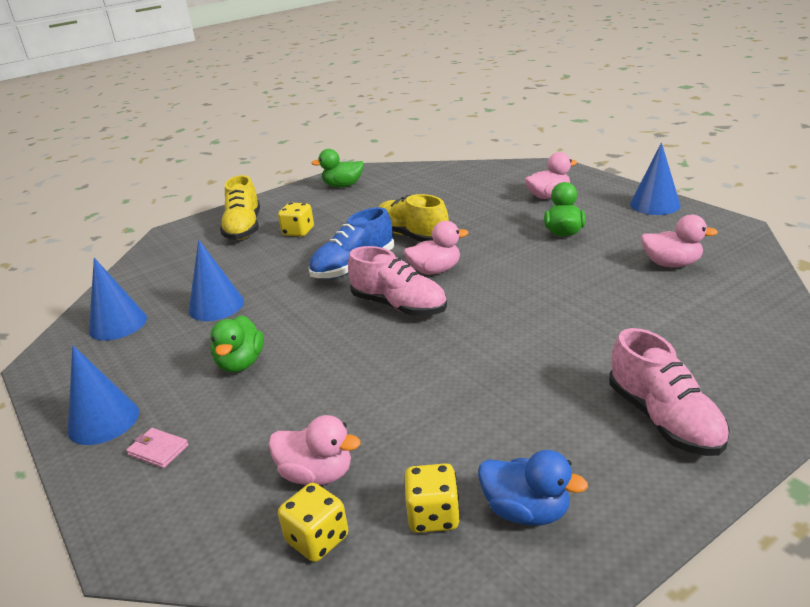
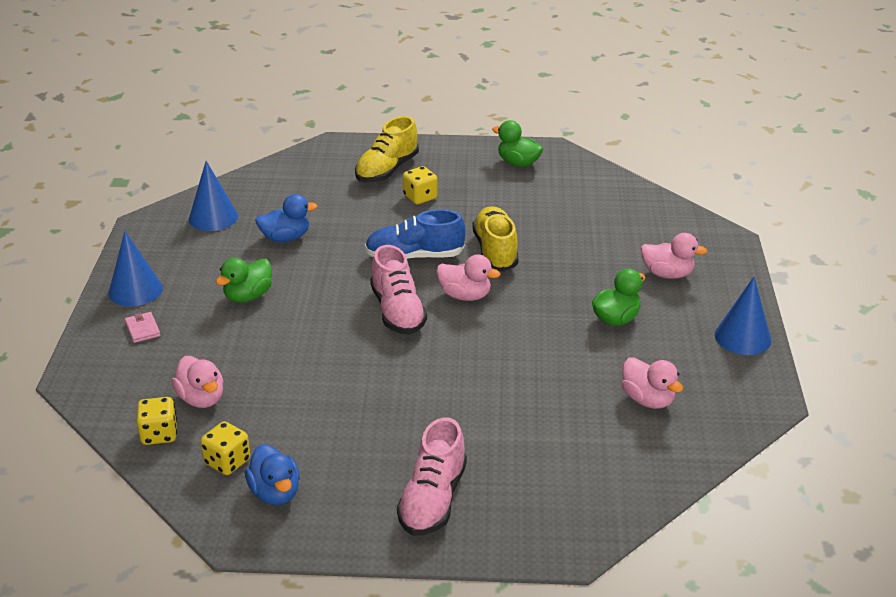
camera: 35 degrees right, 5 degrees up
(216, 306) = (285, 238): blue cone -> blue duck

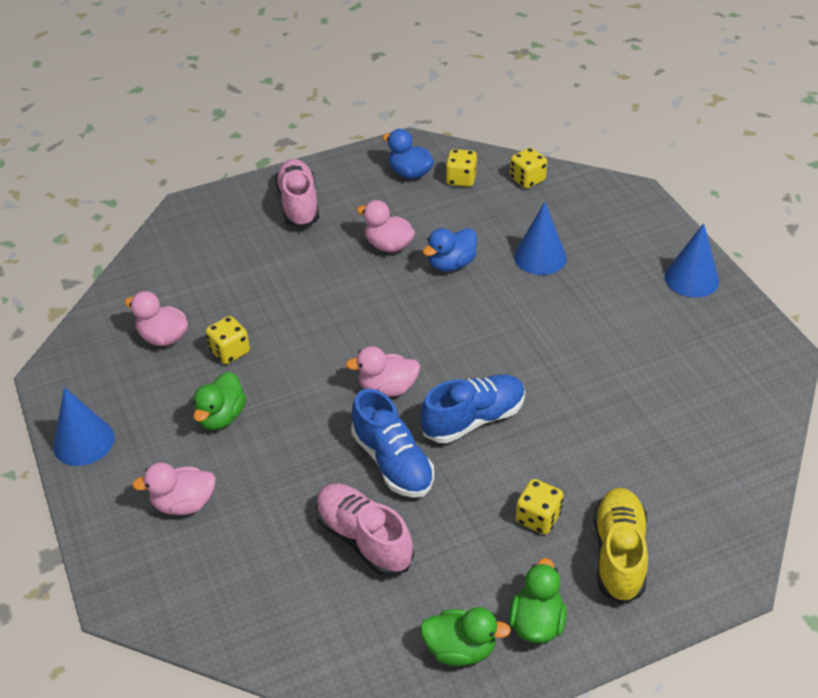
camera: 155 degrees right, 10 degrees up
(143, 329) = (638, 247): pink wallet -> none
(201, 399) = (526, 212): pink duck -> pink duck (388, 245)
(213, 217) = (729, 389): blue cone -> blue cone (540, 257)
(248, 296) = (588, 310): green duck -> green duck (536, 623)
(285, 238) = (626, 392): blue duck -> blue duck (451, 264)
(397, 312) = (438, 345): pink shoe -> pink shoe (363, 539)
(495, 251) = (393, 462): yellow shoe -> blue shoe
(587, 366) = (230, 351): none -> yellow dice

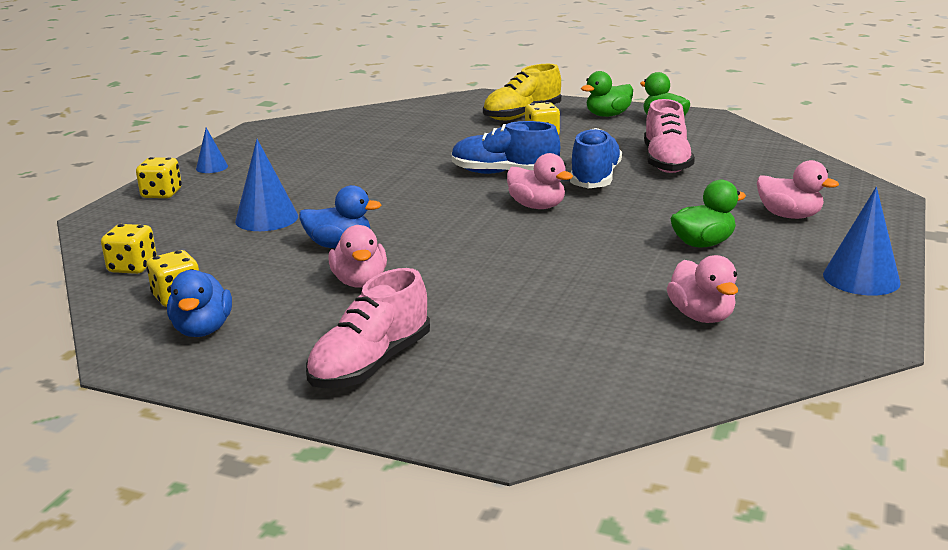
camera: 135 degrees left, 20 degrees down
(230, 351) = (642, 277): yellow dice -> yellow dice (161, 194)
(691, 278) = (212, 167): blue cone -> blue cone, size x0.57

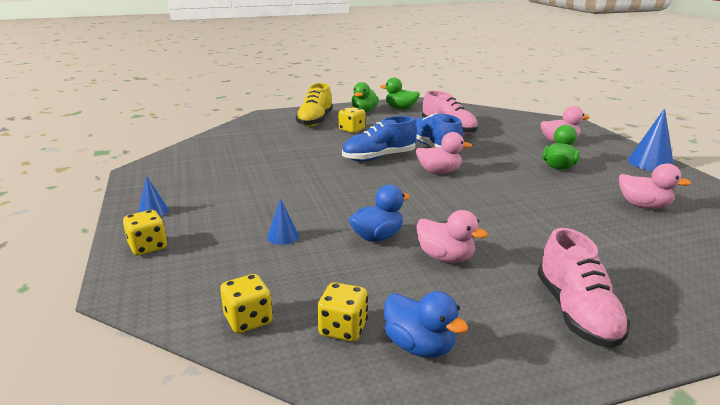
camera: 40 degrees left, 0 degrees up
(266, 218) = (283, 236): blue cone -> blue cone, size x0.57

